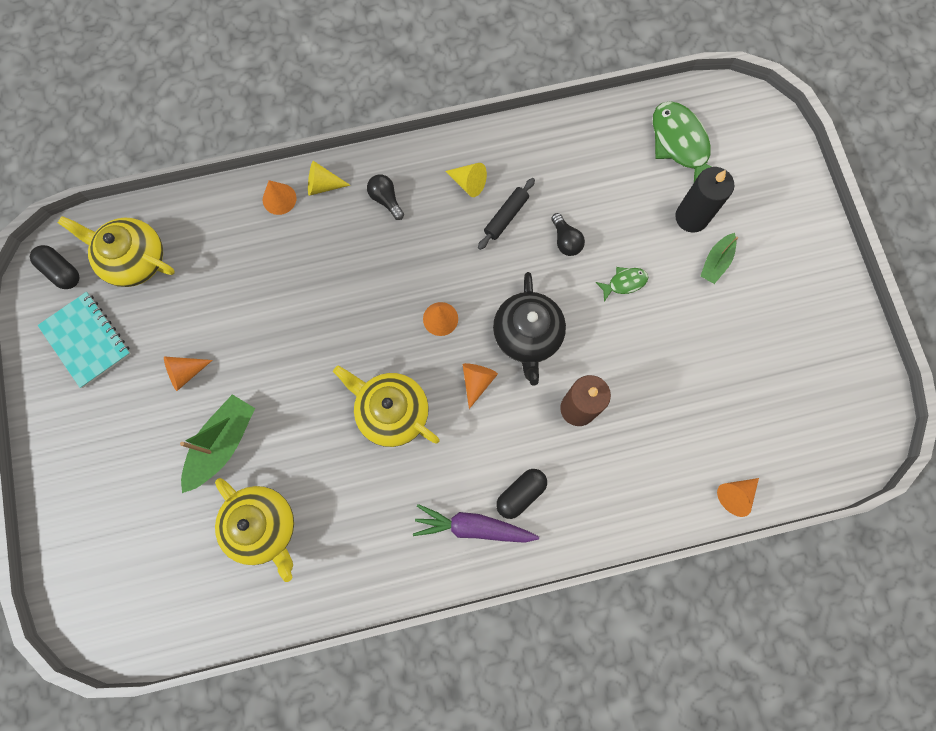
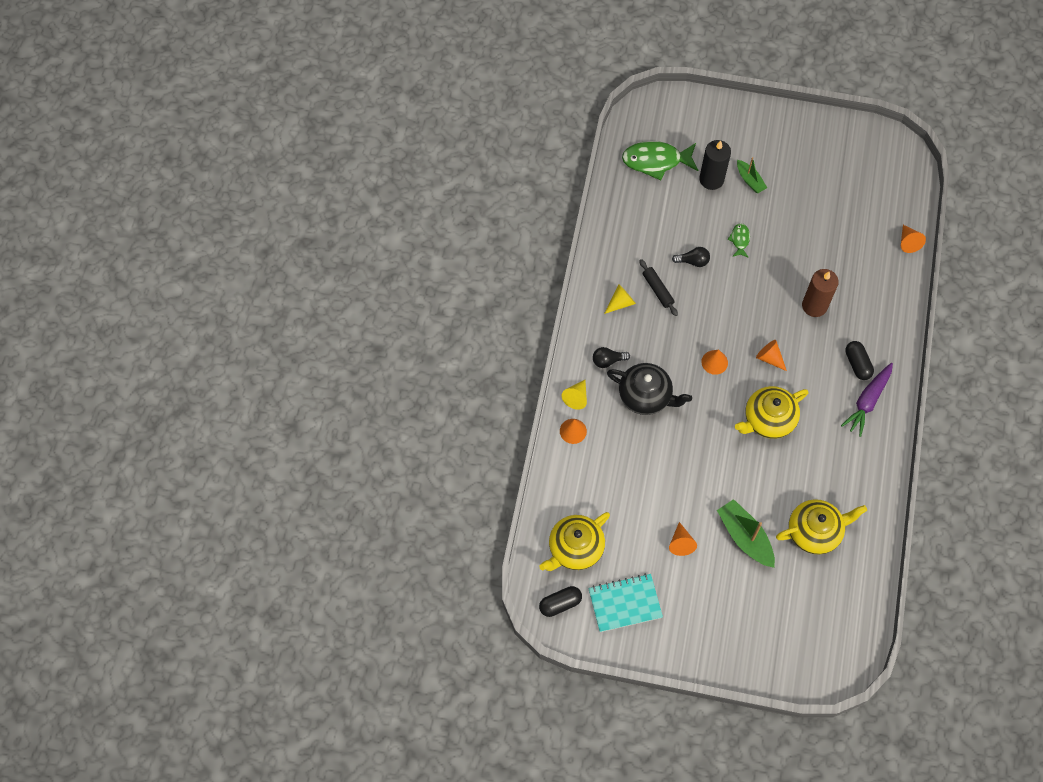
camera: 65 degrees left, 10 degrees down
(527, 336) = (751, 314): black teapot -> black teapot (646, 396)

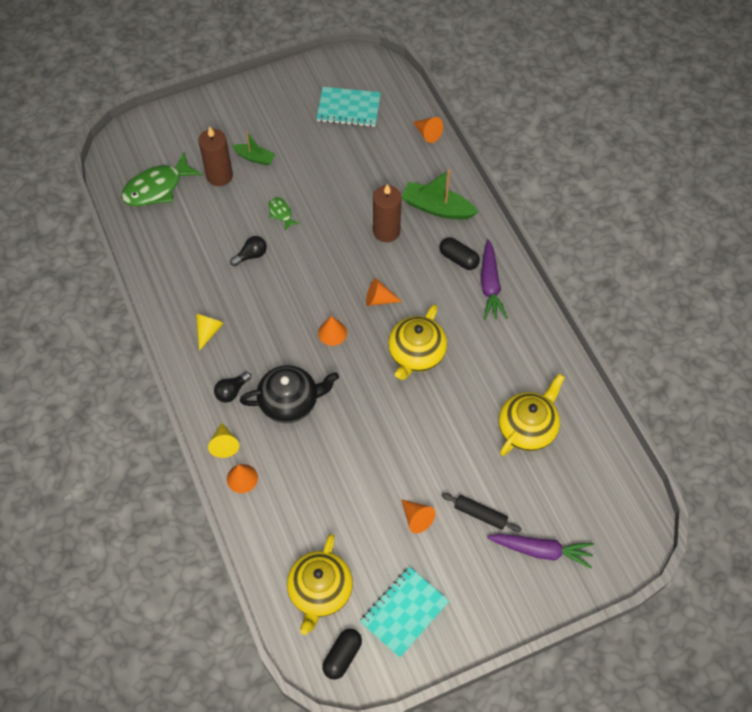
camera: 35 degrees left, 5 degrees down
(657, 290) = (235, 299): black rolling pin -> black rolling pin (480, 514)
(711, 179) = (219, 176): black candle -> brown candle
(745, 537) = (470, 473): green boat -> green boat (437, 208)
(757, 628) = (541, 551): none -> purple carrot
(856, 181) = (348, 108): none -> turquoise notebook

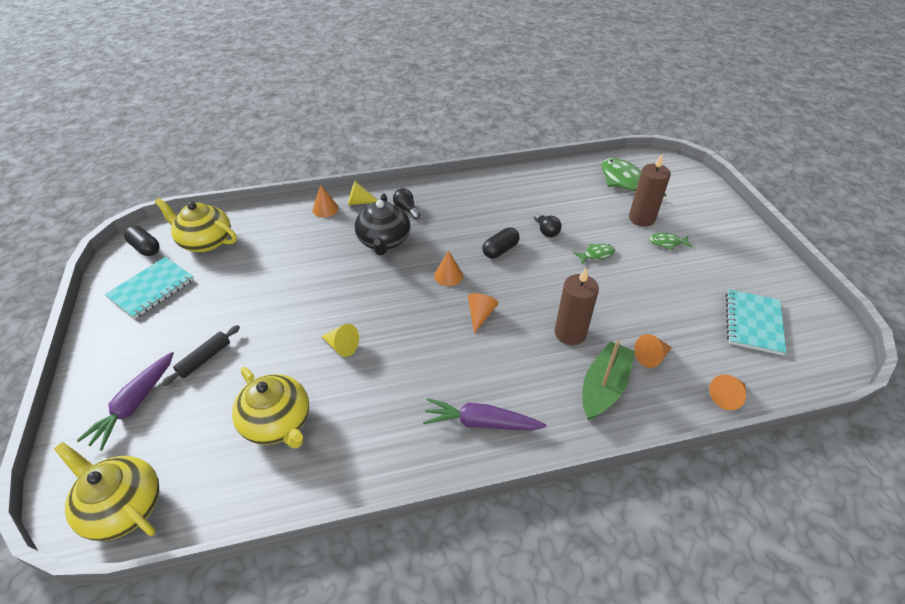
camera: 100 degrees right, 15 degrees down
(208, 331) = (469, 201): yellow cone -> yellow cone (342, 346)
(255, 158) = (667, 243): green boat -> green fish
(404, 612) = (151, 289): turquoise notebook -> turquoise notebook turned 75 degrees clockwise
(416, 354) = (405, 336): yellow teapot -> yellow teapot (123, 506)
(416, 518) = (230, 309): orange cone -> orange cone (651, 357)
(458, 259) = (525, 396): black capsule -> black capsule (500, 250)

